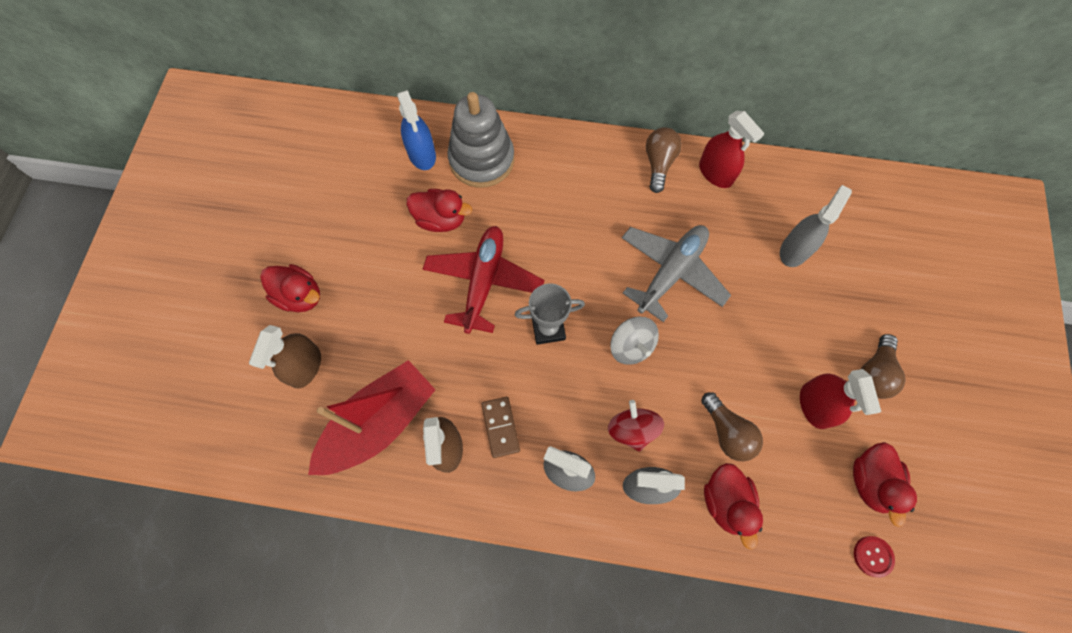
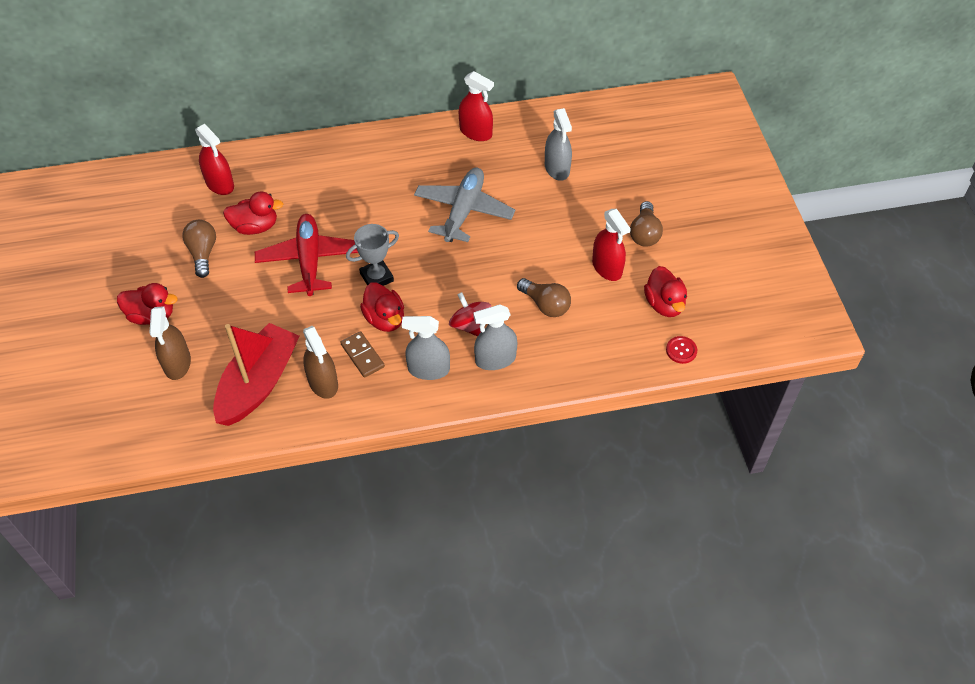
camera: 20 degrees left, 15 degrees down
(422, 154) = (220, 184): blue spray bottle -> red spray bottle
(481, 160) = (274, 174): grey stacking toy -> none
(631, 346) = (449, 270): grey spinning top -> none
(659, 164) = (427, 138): brown light bulb -> brown light bulb (203, 253)
(726, 502) = (560, 350): red duck -> red duck (385, 319)
(794, 250) = (557, 168): grey spray bottle -> grey spray bottle turned 150 degrees clockwise

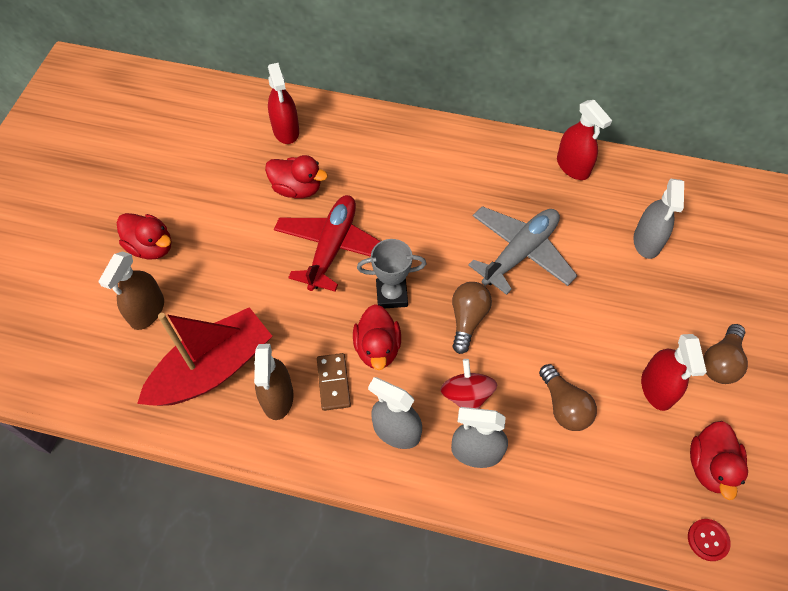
camera: 25 degrees right, 5 degrees up
(203, 253) = (233, 198): brown light bulb -> brown light bulb (467, 319)

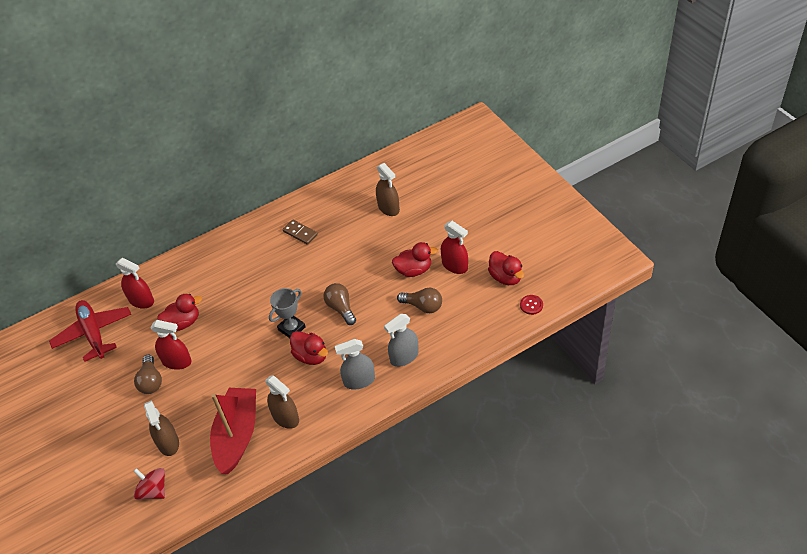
camera: 40 degrees left, 10 degrees down
(151, 247) = (132, 414): red duck -> red duck (414, 270)
(332, 247) = (236, 333): red plane -> red plane (93, 333)
(333, 382) = (306, 388): brown domino -> brown domino (300, 233)
(466, 395) = (375, 339): red spinning top -> red spinning top (153, 490)
(520, 253) = (334, 260): grey plane -> none
(573, 166) = (318, 201): red spray bottle -> red spray bottle (177, 361)
(647, 241) = (388, 208): grey spray bottle -> brown spray bottle
(720, 362) = (470, 233): brown light bulb -> brown light bulb (151, 381)

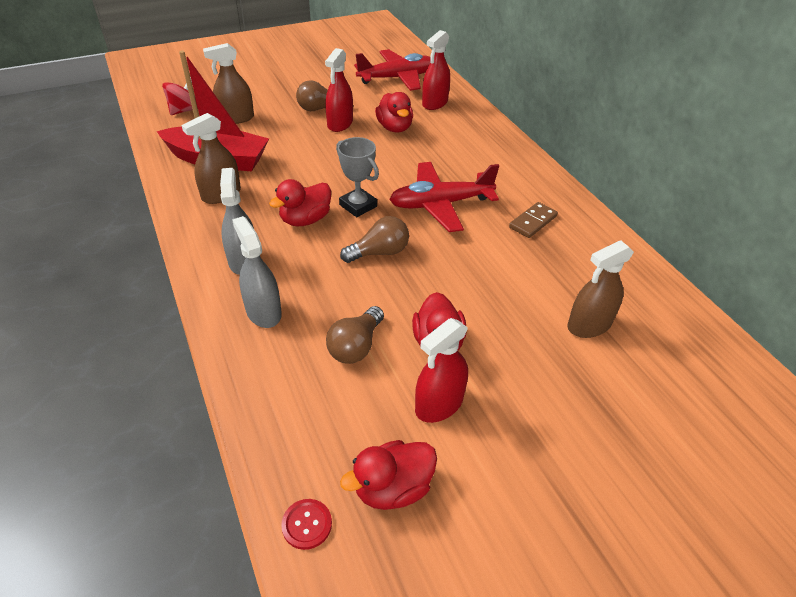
camera: 90 degrees right, 5 degrees down
(285, 282) = (440, 204): none -> red plane

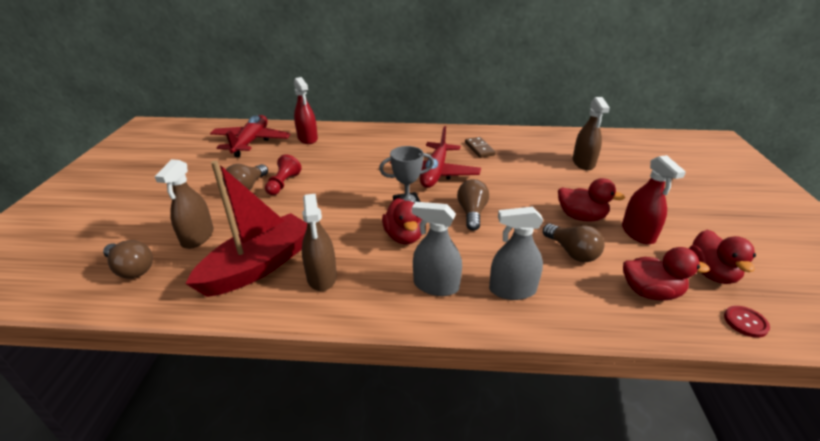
camera: 60 degrees left, 10 degrees down
(185, 110) = (131, 269): red spinning top -> brown light bulb
(340, 123) = (283, 184): red spray bottle -> red pawn
(394, 128) = (320, 163): red duck -> red duck (650, 292)

